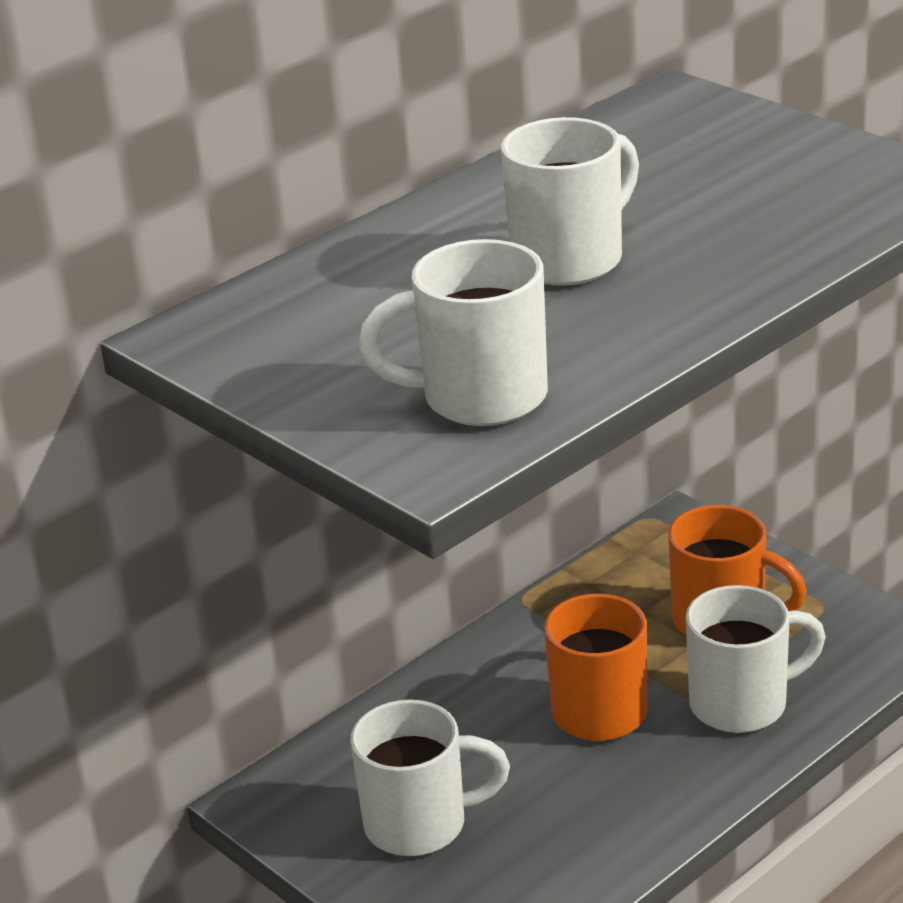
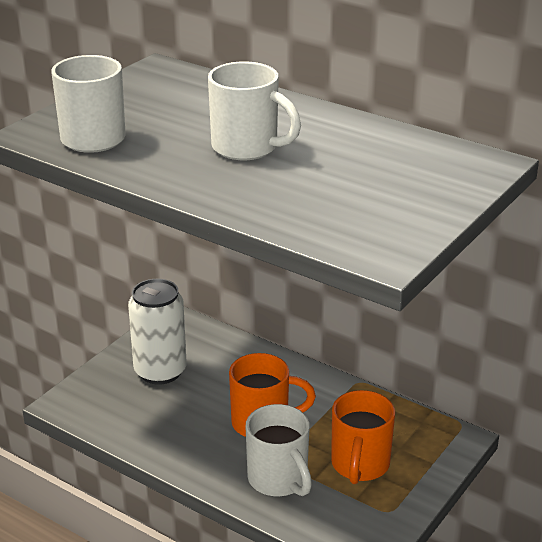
camera: 75 degrees right, 0 degrees up
(420, 824) = (160, 371): white mug -> white can

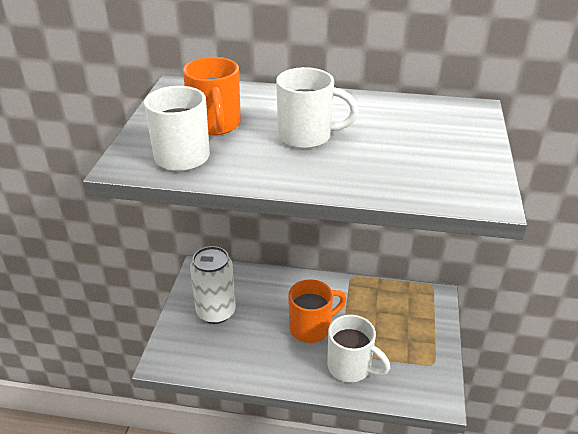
camera: 25 degrees left, 5 degrees up
(359, 465) = (393, 337): orange mug -> orange mug (215, 125)

